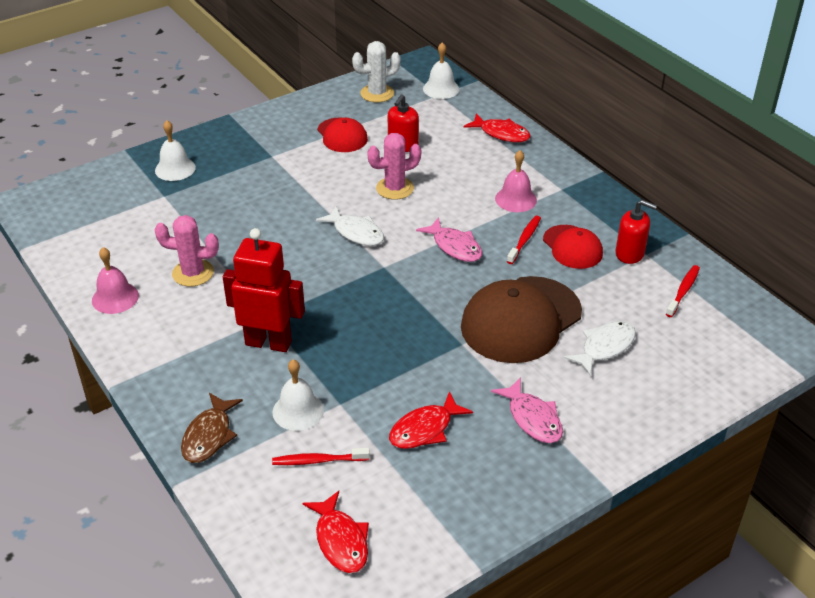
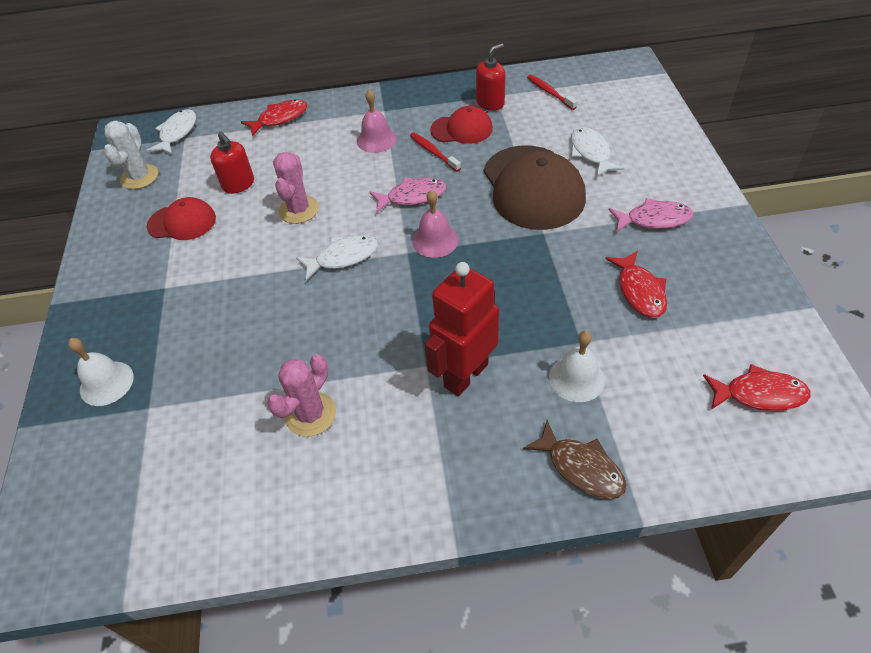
camera: 60 degrees left, 10 degrees up
(115, 298) = (301, 508): pink bell -> pink bell (435, 240)
(318, 461) = (651, 382): red toothbrush -> none
(441, 89) = (177, 133): white bell -> white fish

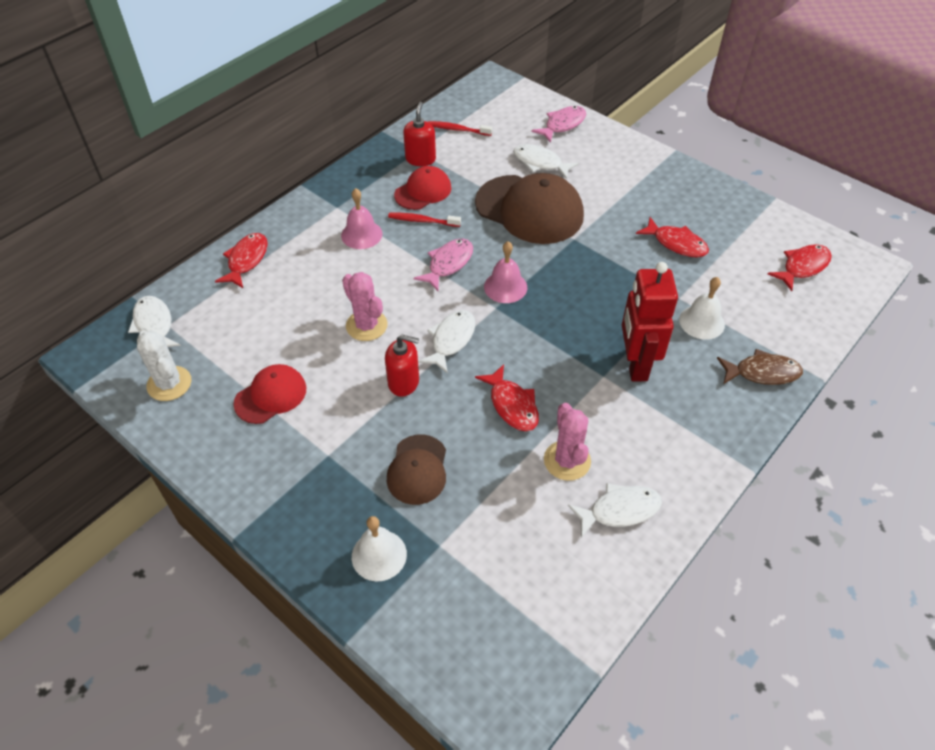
camera: 45 degrees left, 0 degrees up
(203, 340) = (417, 469): none -> brown cap
(238, 184) = (282, 335): red soap dispenser -> red soap dispenser (404, 382)
(299, 488) = (619, 510): none -> white fish
(325, 338) = (512, 405): none -> red fish
(654, 219) = (633, 190): pink fish -> pink fish (562, 125)

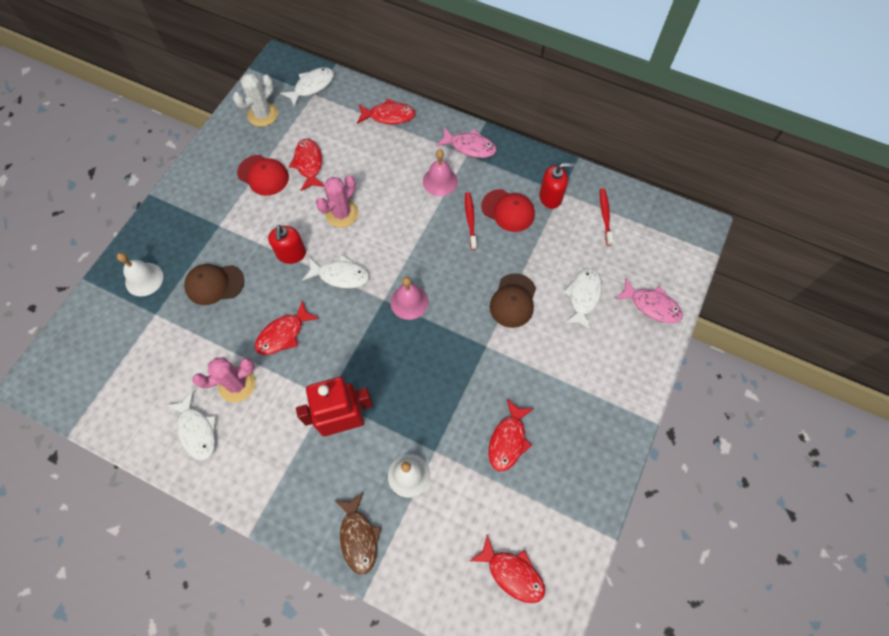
camera: 75 degrees right, 15 degrees up
(278, 346) = (309, 164): none -> red fish
(448, 264) = (424, 252): pink fish -> pink fish (470, 147)
(529, 209) = (513, 300): brown cap -> brown cap, size x0.55

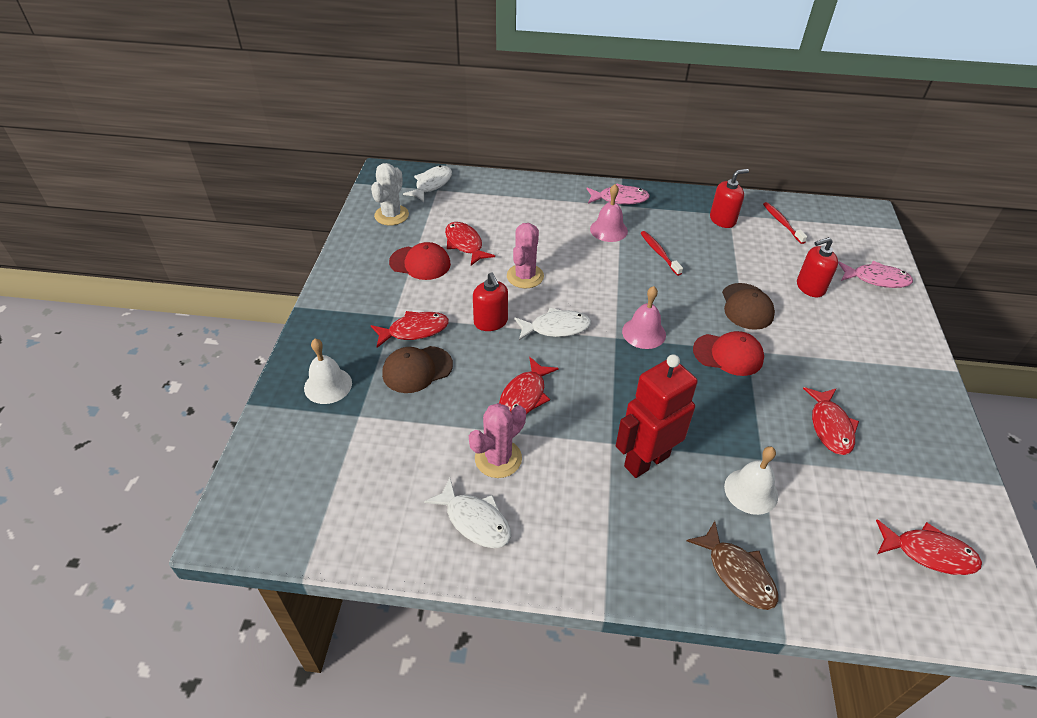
camera: 20 degrees left, 20 degrees down
(389, 116) = (525, 192): red fish -> red fish (414, 330)
(508, 210) = (690, 238): red cap -> red cap (728, 354)
(583, 296) = (810, 287): white fish -> red soap dispenser

